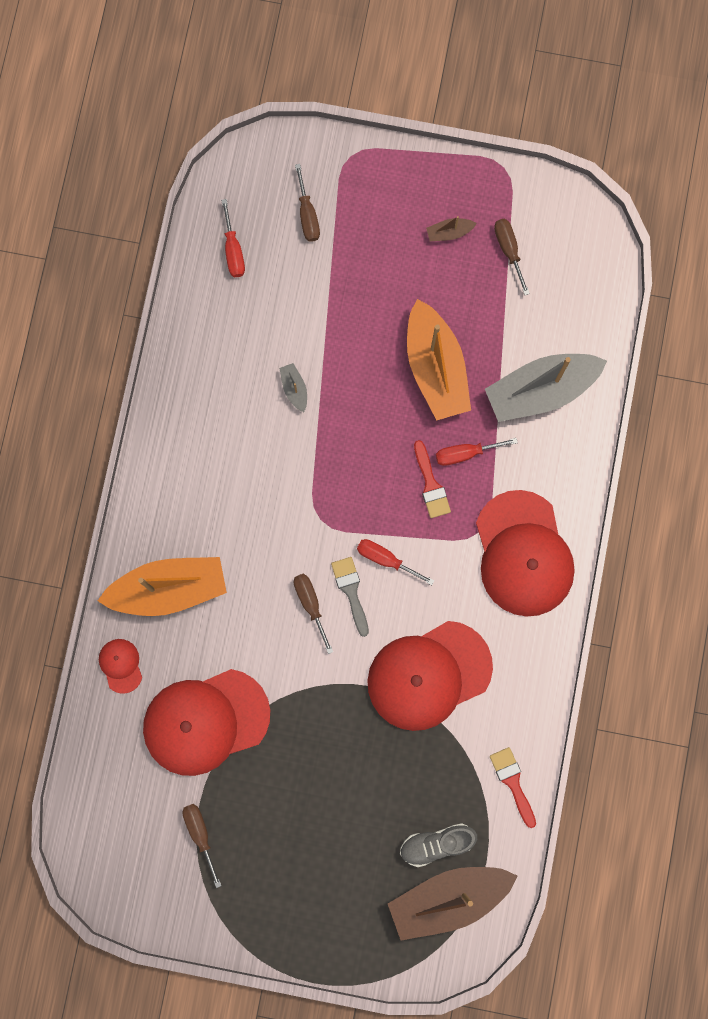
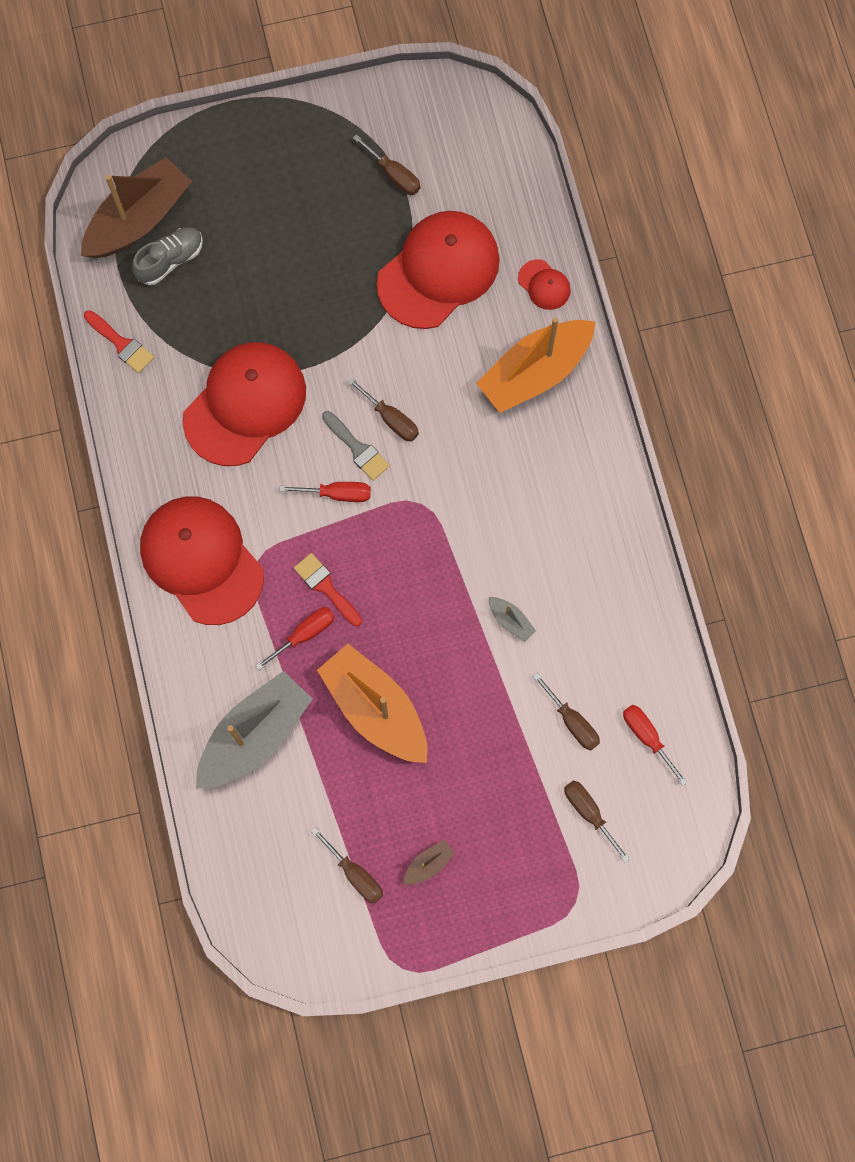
camera: 155 degrees right, 5 degrees down
(285, 288) = (572, 722): none -> brown screwdriver

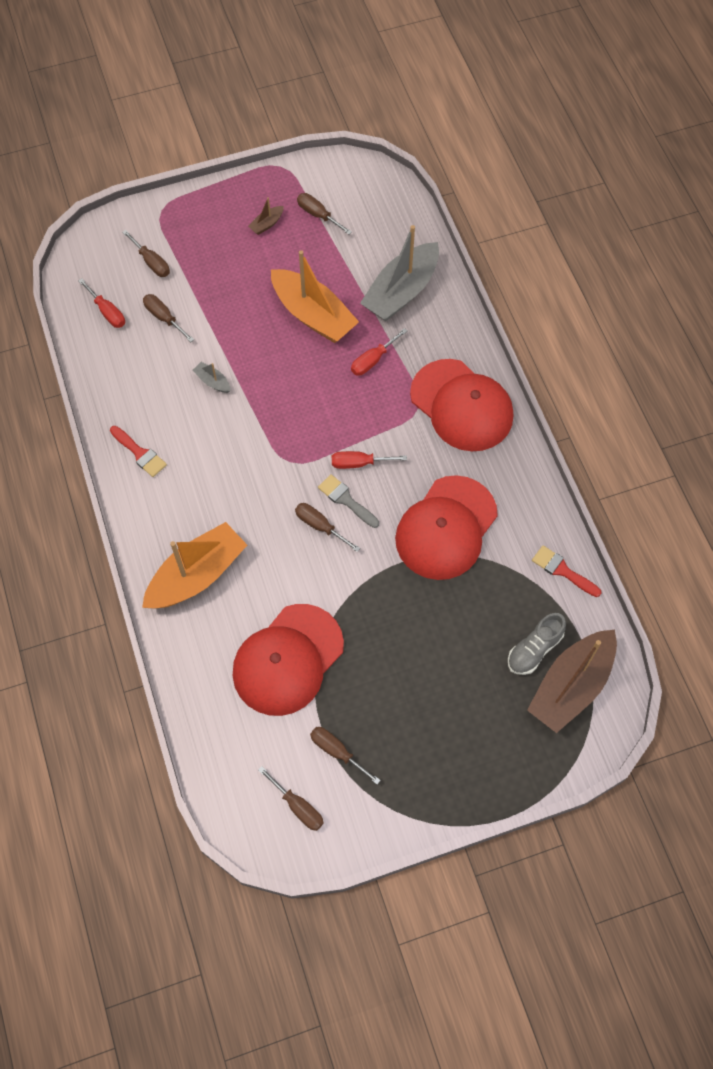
camera: 175 degrees right, 10 degrees down
(326, 587) = (360, 394): red brush -> red brush (140, 453)
(438, 127) = (298, 806): none -> brown screwdriver
(544, 285) = (190, 655): red cap -> none

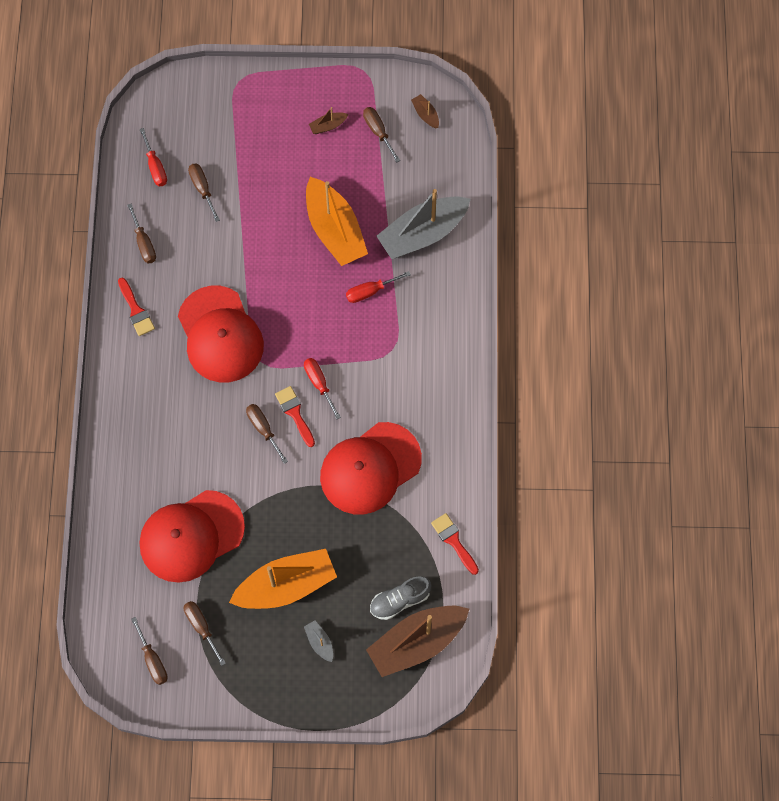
camera: 20 degrees right, 5 degrees up
(151, 262) = (211, 131): brown screwdriver -> brown screwdriver (144, 243)
(197, 575) = (144, 437): orange boat -> orange boat (286, 585)
(212, 381) = (222, 264): grey boat -> grey boat (319, 642)
(346, 500) = (295, 413): grey brush -> red brush
(357, 187) = (425, 114): none -> brown boat
(359, 463) = (319, 383): red screwdriver -> red screwdriver turned 45 degrees clockwise
(461, 405) = (431, 361): red cap -> red cap (220, 335)

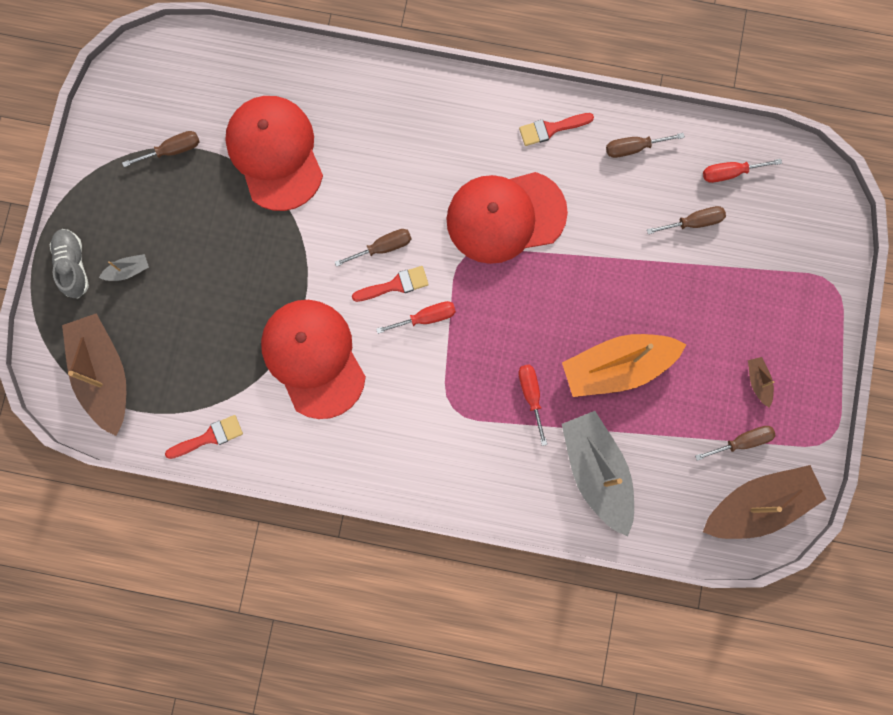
camera: 100 degrees right, 10 degrees up
(152, 660) = (148, 96): brown screwdriver -> none
(286, 585) = (198, 245): orange boat -> none
(399, 600) = (154, 364): grey shoe -> grey shoe (73, 266)
(425, 114) = (758, 505): brown boat -> brown boat, size x2.42

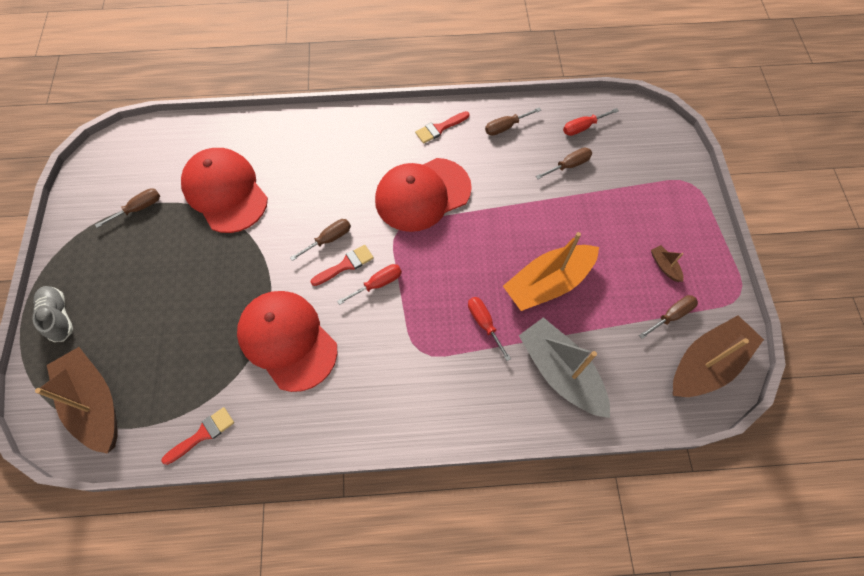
camera: 15 degrees left, 15 degrees down
(128, 270) = (109, 309): grey boat -> none

